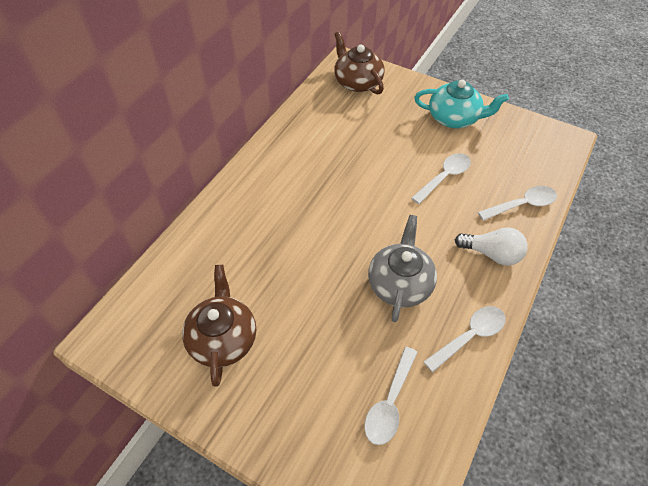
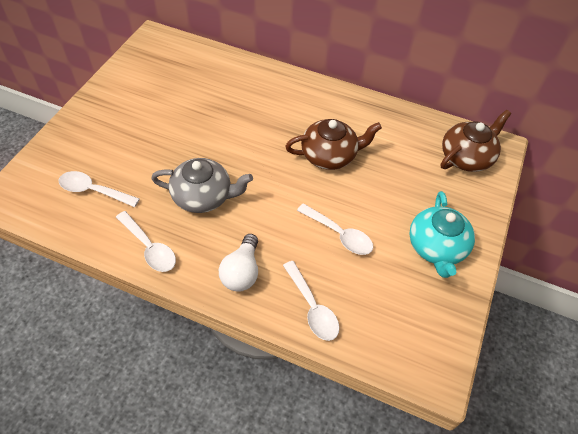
camera: 80 degrees right, 0 degrees up
(223, 338) = (152, 93): brown teapot -> brown teapot (329, 155)

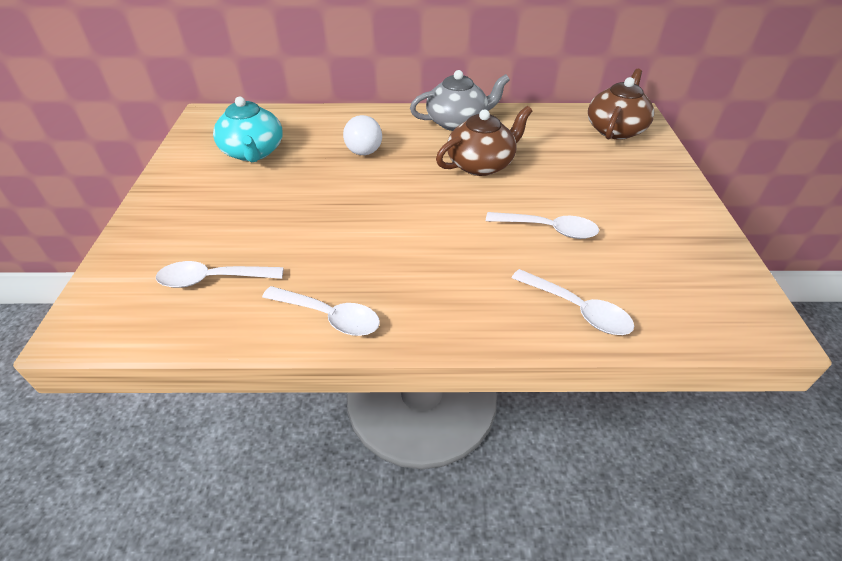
camera: 20 degrees left, 10 degrees down
(203, 196) = (364, 242): grey teapot -> grey teapot (457, 122)
(241, 272) = (466, 302): white light bulb -> white light bulb (363, 147)
(436, 247) = (655, 209): turquoise teapot -> turquoise teapot (253, 152)

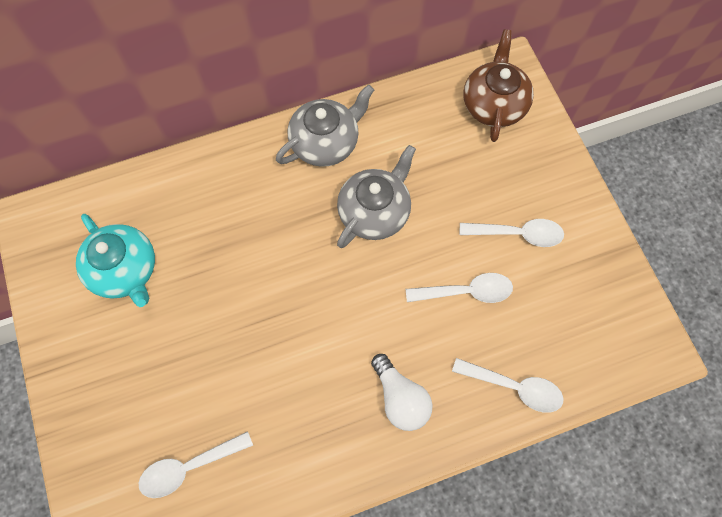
camera: 20 degrees left, 25 degrees up
(329, 316) = (314, 471): white spoon -> white spoon (517, 234)
(363, 147) = (241, 221): white light bulb -> white light bulb (400, 398)
(481, 164) = (375, 211): brown teapot -> grey teapot

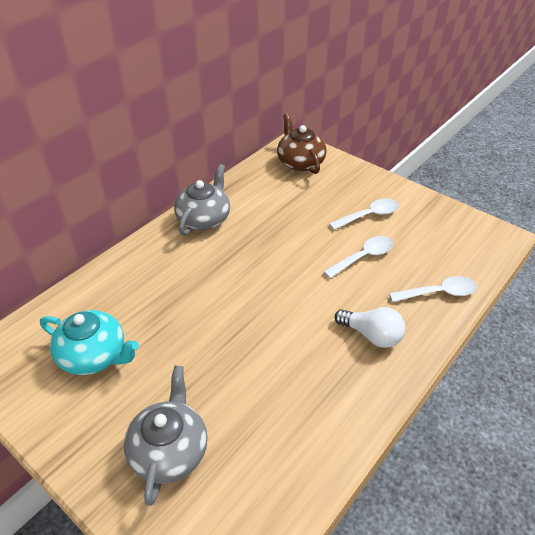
camera: 30 degrees left, 25 degrees down
(189, 467) = (244, 466): white spoon -> none
(375, 211) = (267, 241): grey teapot -> grey teapot (170, 450)

